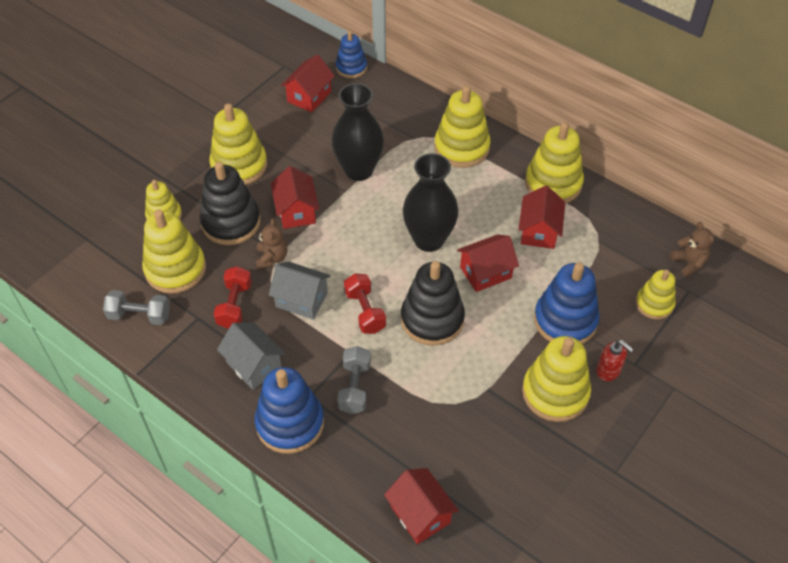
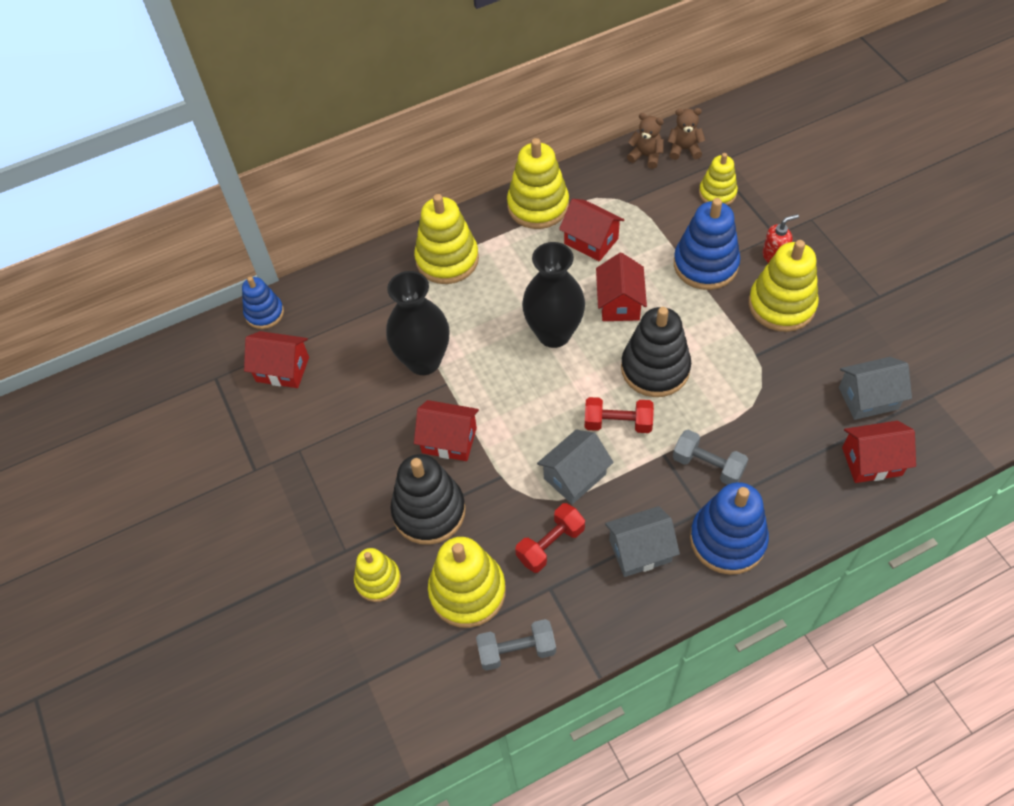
camera: 60 degrees left, 5 degrees up
(139, 315) = (516, 650): grey dumbbell -> grey dumbbell turned 45 degrees clockwise
(235, 305) = (550, 544): red dumbbell -> red dumbbell turned 75 degrees counterclockwise
(239, 165) = (346, 475): yellow stacking toy -> none
(272, 258) = (503, 486): brown teddy bear -> brown teddy bear (646, 156)
(309, 96) = (282, 369): red house -> red house turned 45 degrees counterclockwise
(489, 493) = (868, 398): none -> grey house

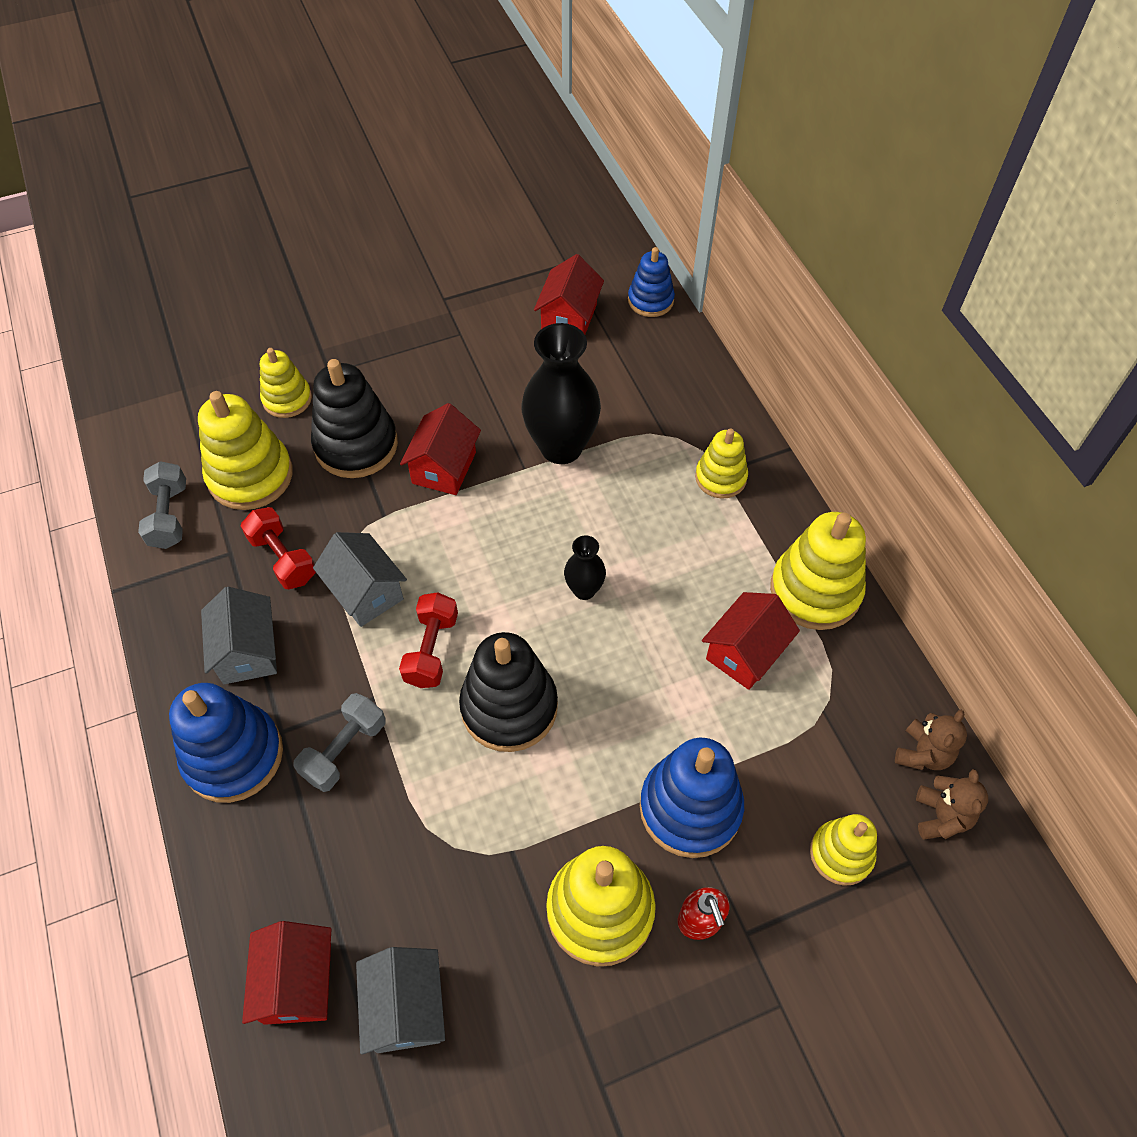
camera: 90 degrees right, 0 degrees up
(447, 259) = (720, 478): yellow stacking toy -> yellow stacking toy, size x0.61
(554, 334) = (584, 590): black vase -> black vase, size x0.50
(619, 303) = (627, 677): red house -> none

